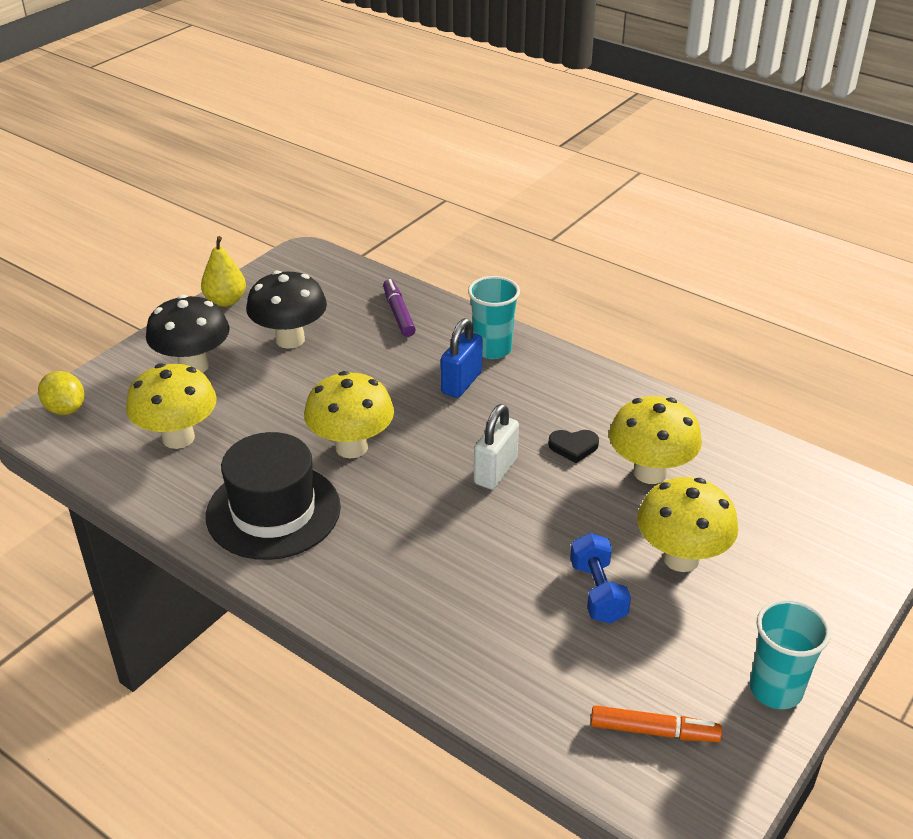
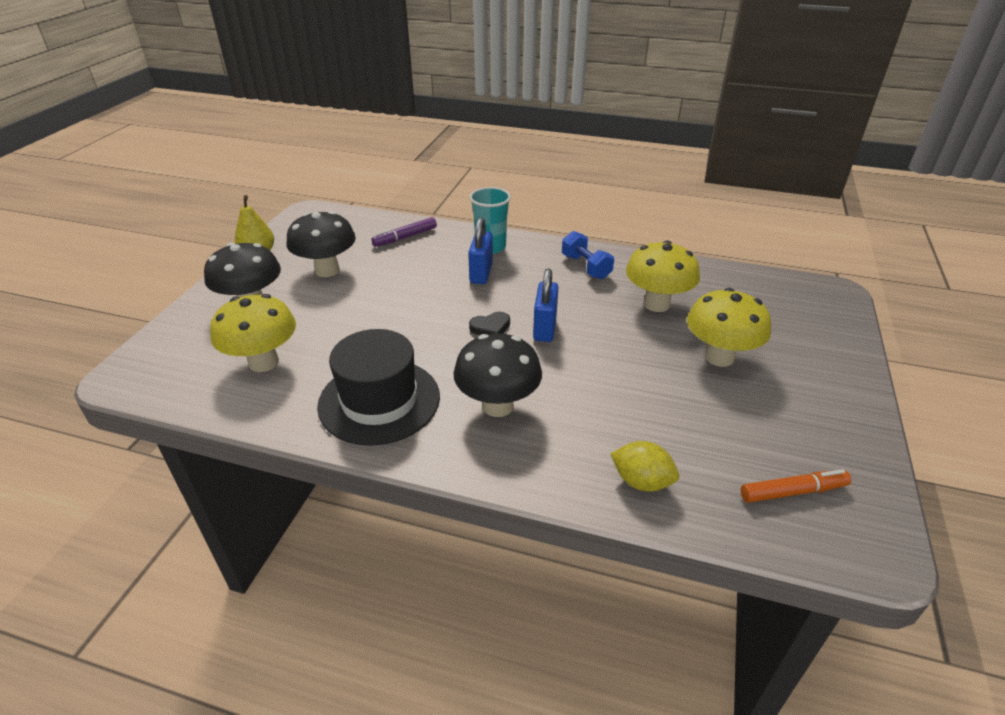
camera: 20 degrees left, 0 degrees up
(65, 409) = (144, 362): yellow lemon -> yellow lemon (641, 481)
(351, 447) = (420, 336): yellow mushroom -> none
(392, 549) = (498, 405): none -> black mushroom
(398, 314) = (405, 237): purple marker -> purple marker turned 90 degrees counterclockwise
(495, 471) = (544, 328): white padlock -> blue padlock
(573, 447) = (591, 299): black heart -> black heart (490, 327)
(598, 592) = (678, 396): blue dumbbell -> blue dumbbell (586, 267)
(775, 689) = (852, 433): turquoise cup -> none

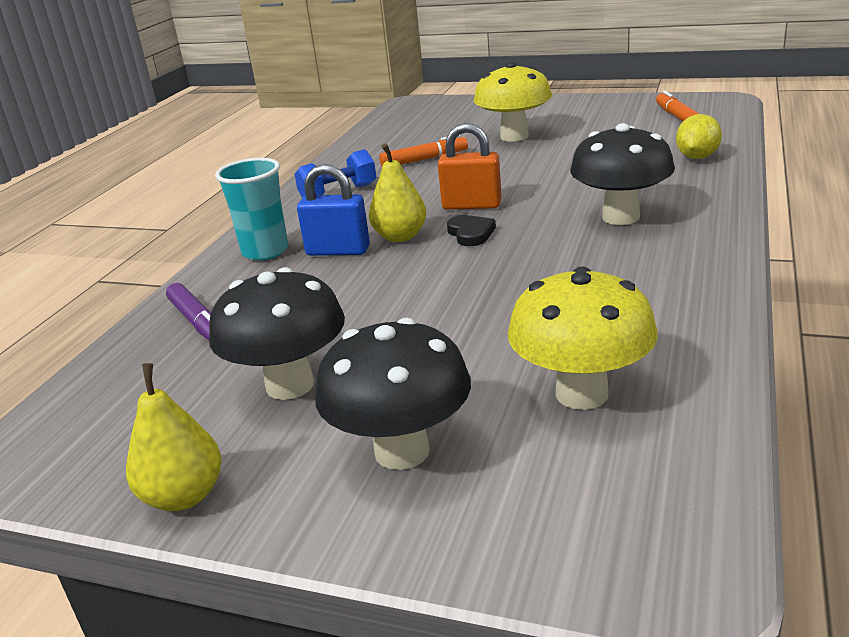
camera: 85 degrees left, 10 degrees down
(379, 401) = (639, 283): black hat -> none
(496, 297) = (400, 236): none -> yellow pear
(544, 328) = (471, 205): blue padlock -> orange padlock
(656, 304) = (424, 159): yellow mushroom -> orange marker

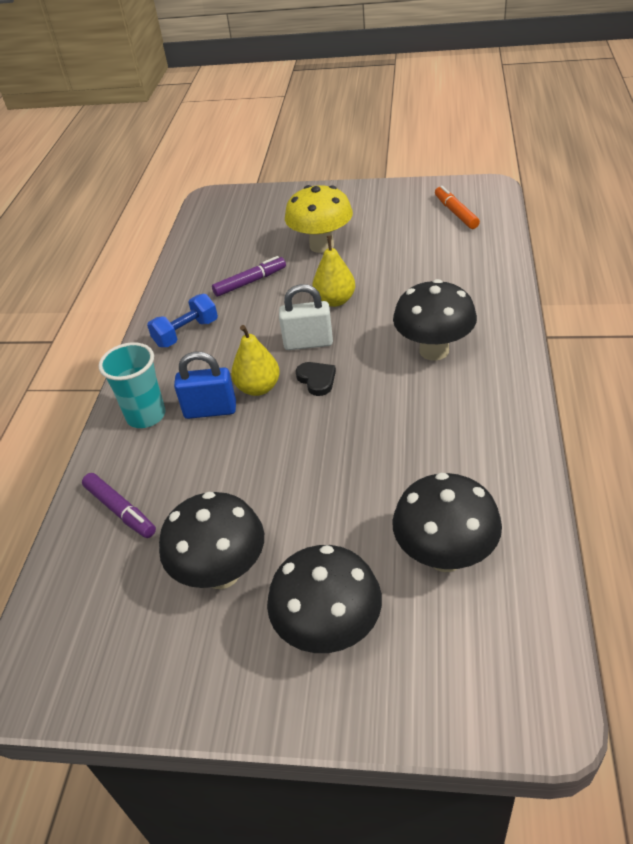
camera: 10 degrees left, 15 degrees up
(184, 496) = (179, 697): yellow pear -> yellow pear (335, 300)
(424, 159) = (250, 282): orange marker -> purple marker
(471, 205) = (308, 343): orange padlock -> white padlock
(581, 394) = (445, 556): yellow mushroom -> black mushroom
(697, 157) = (481, 268): yellow lemon -> none

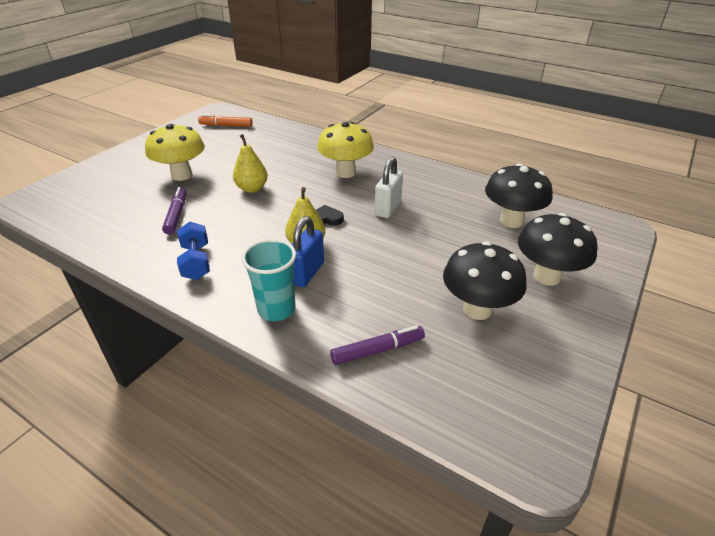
camera: 70 degrees left, 5 degrees down
(308, 343) = (283, 211): white padlock -> white padlock (388, 208)
(434, 350) = (345, 172): black mushroom -> yellow mushroom

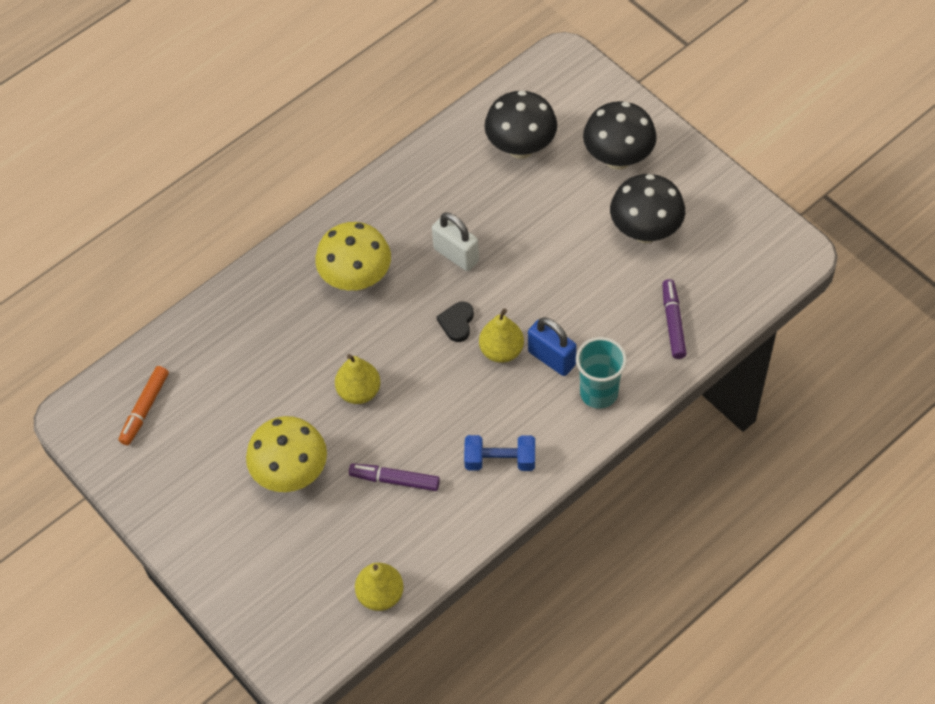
camera: 70 degrees left, 20 degrees up
(75, 225) = (380, 595): none -> yellow pear

